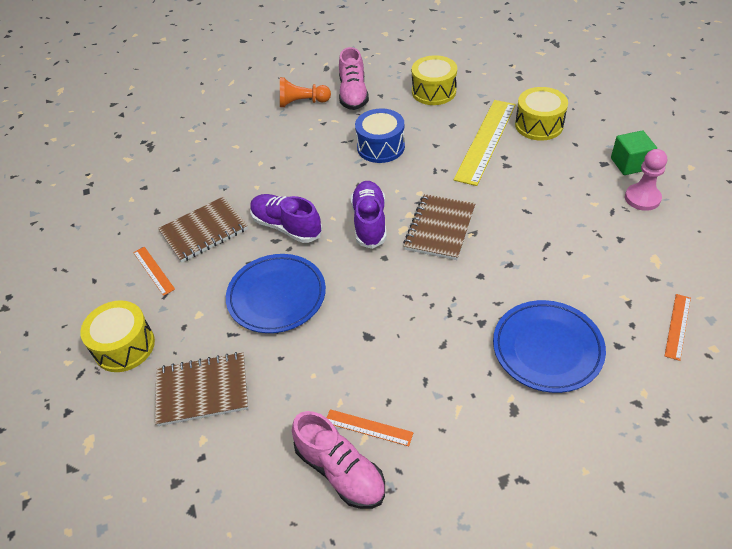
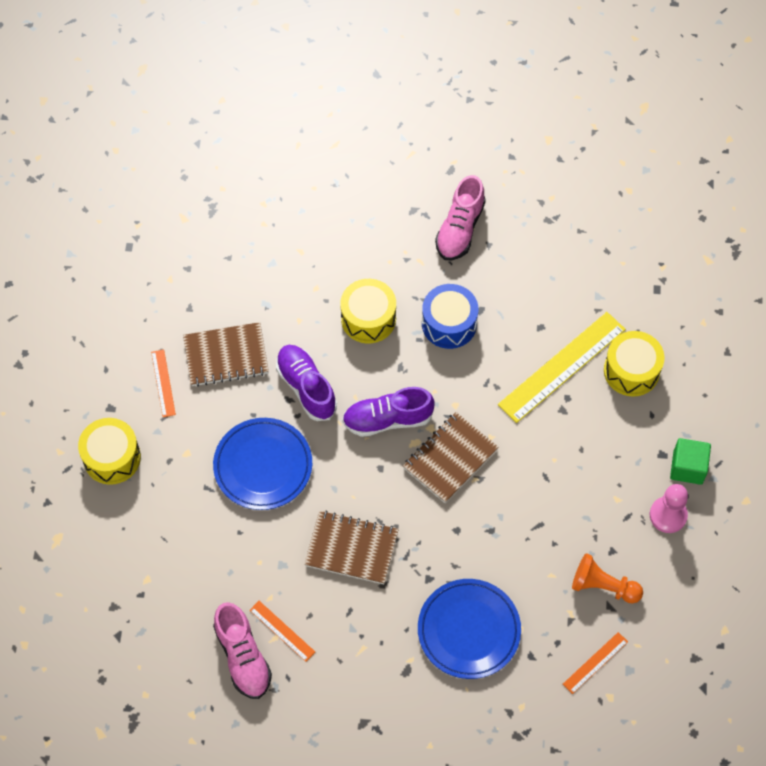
camera: 20 degrees right, 15 degrees up
(202, 390) = (163, 534): brown notebook -> brown notebook (351, 548)
(302, 102) = (398, 216): orange pawn -> orange pawn (603, 586)
(369, 222) = (387, 419): purple shoe -> purple shoe turned 120 degrees counterclockwise
(434, 91) = (549, 266): yellow drum -> yellow drum (368, 318)

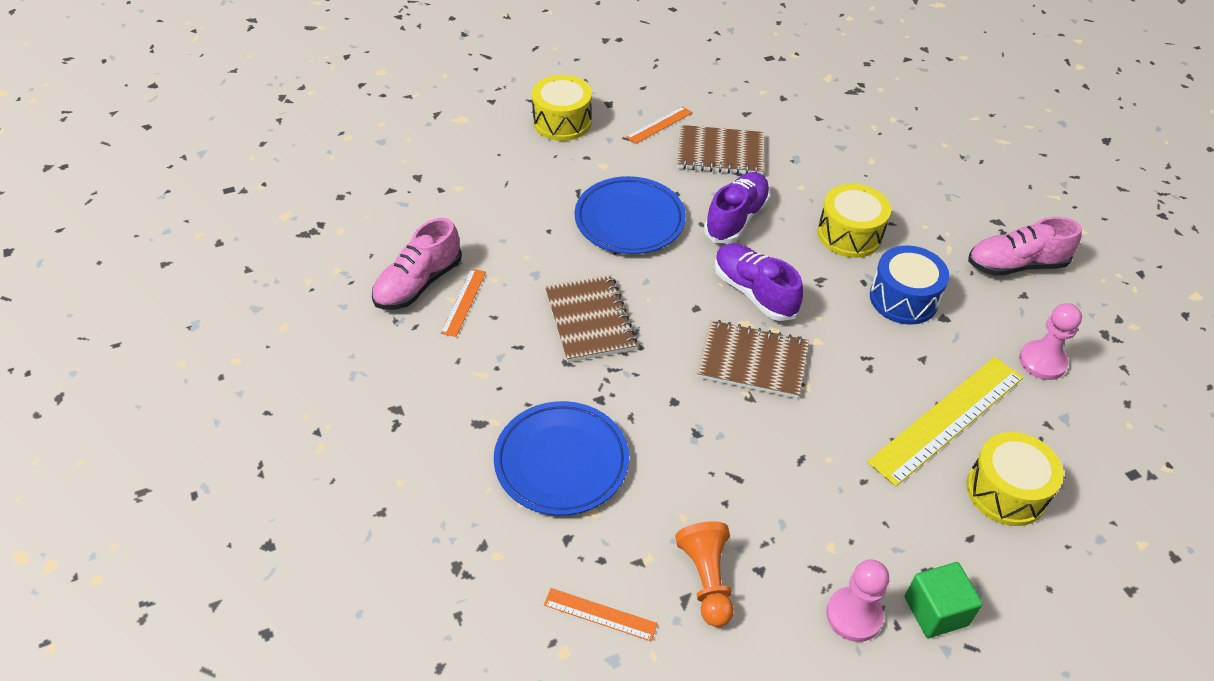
camera: 60 degrees right, 15 degrees down
(226, 356) = (720, 153): brown notebook -> brown notebook turned 45 degrees counterclockwise
(549, 276) = (1042, 362): none -> pink pawn
(562, 367) = (947, 419): yellow ruler -> yellow ruler turned 60 degrees counterclockwise

